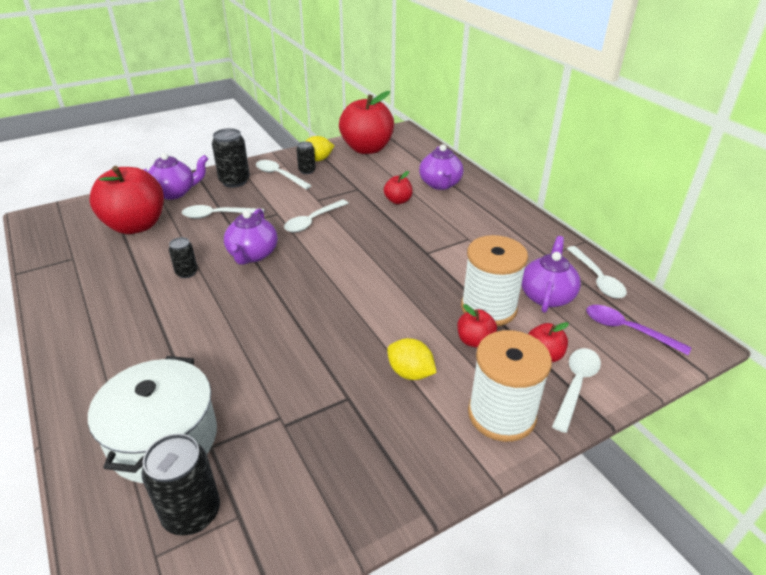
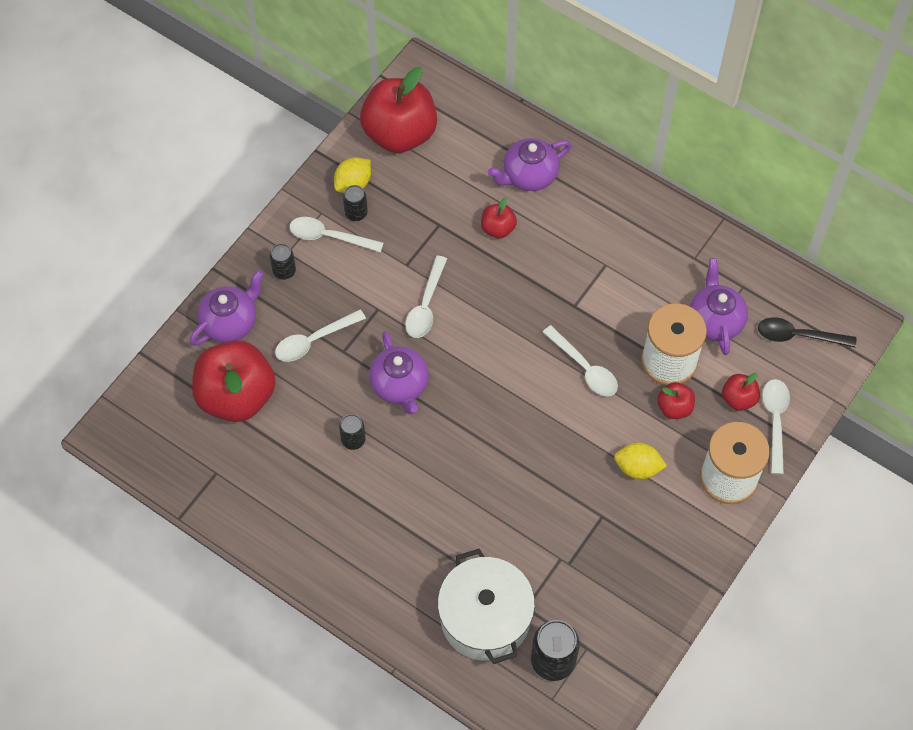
camera: 25 degrees left, 25 degrees up
(234, 181) = (284, 271): black can -> black can, size x0.58
(440, 184) = (529, 175): purple teapot -> purple teapot turned 90 degrees clockwise
(597, 279) = (753, 275): white spoon -> white spoon (585, 368)
(627, 330) = (798, 336): purple spoon -> black spoon

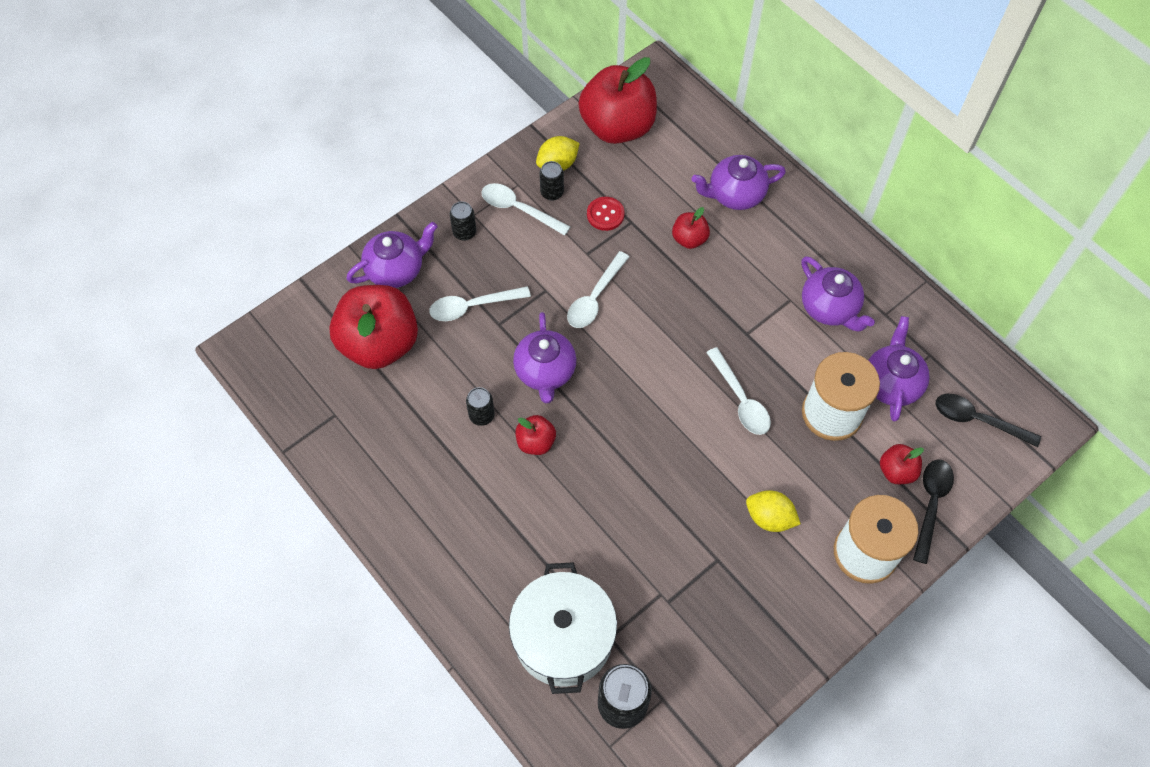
camera: 15 degrees right, 0 degrees up
(413, 223) = (605, 214): none -> red button
(643, 264) = (829, 308): none -> purple teapot
(674, 407) = (825, 463): red apple -> red apple (536, 442)
(775, 421) = (931, 504): white spoon -> black spoon

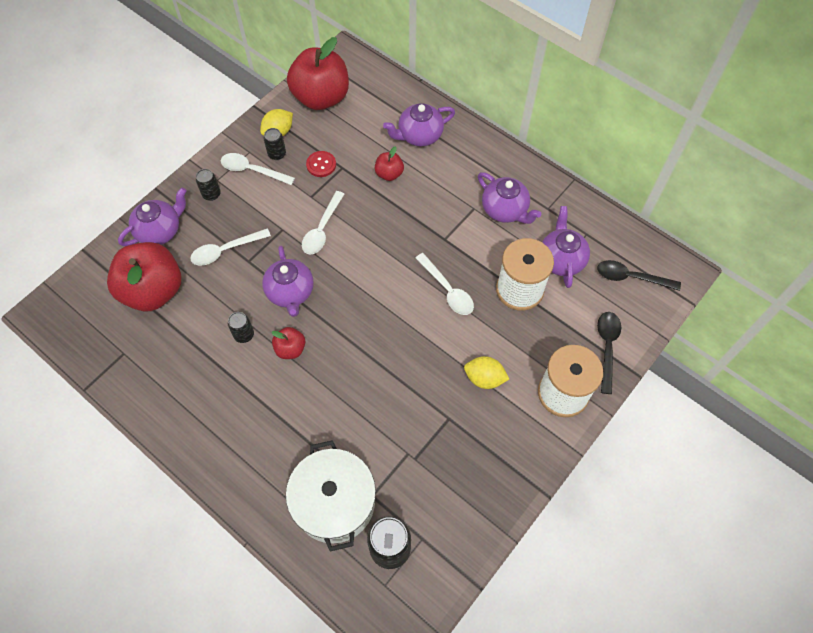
camera: 10 degrees left, 0 degrees up
(896, 471) = (576, 326): red apple -> none

